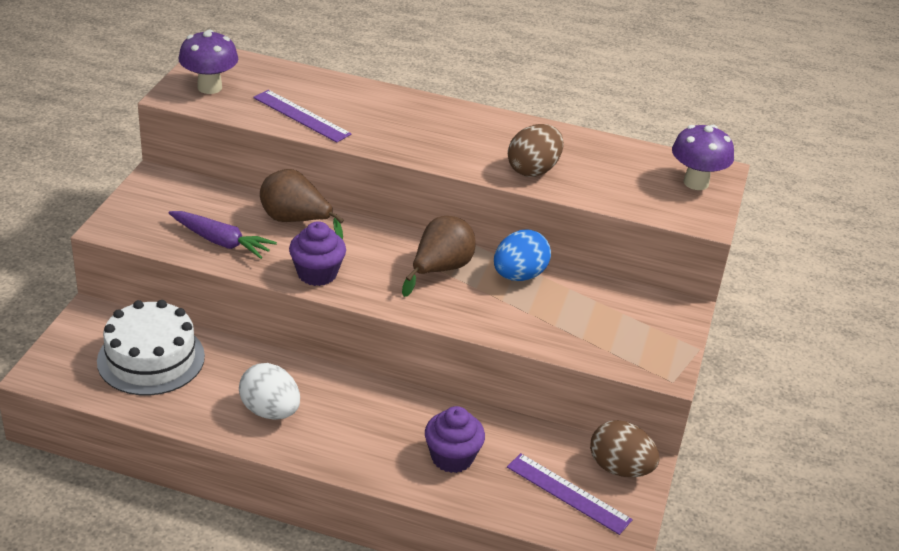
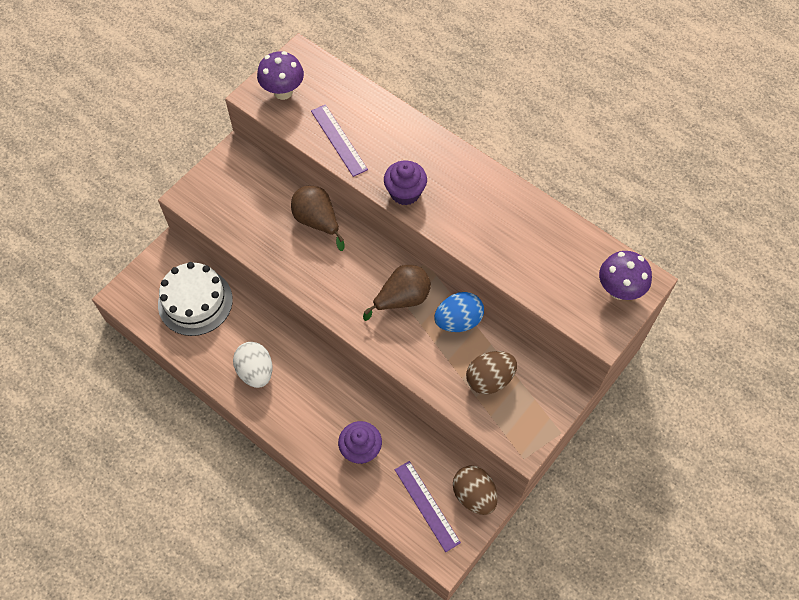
camera: 25 degrees right, 25 degrees up
(221, 241) = (256, 230): purple carrot -> none
(317, 273) = (311, 280): purple cupcake -> purple cupcake (405, 192)
(533, 170) = (492, 243): brown egg -> brown egg (489, 379)

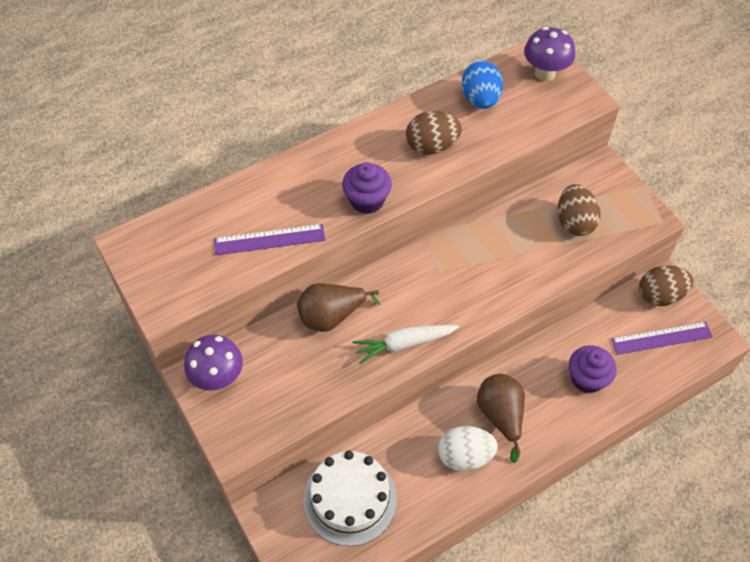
camera: 70 degrees left, 5 degrees down
(283, 92) = (172, 275): purple mushroom -> purple mushroom (218, 378)
(311, 280) = (404, 344): none -> white carrot
(402, 299) = (460, 266): brown pear -> brown pear (501, 416)
(458, 321) = (502, 227): blue egg -> blue egg (480, 99)
(484, 222) = (431, 146): none -> brown egg

